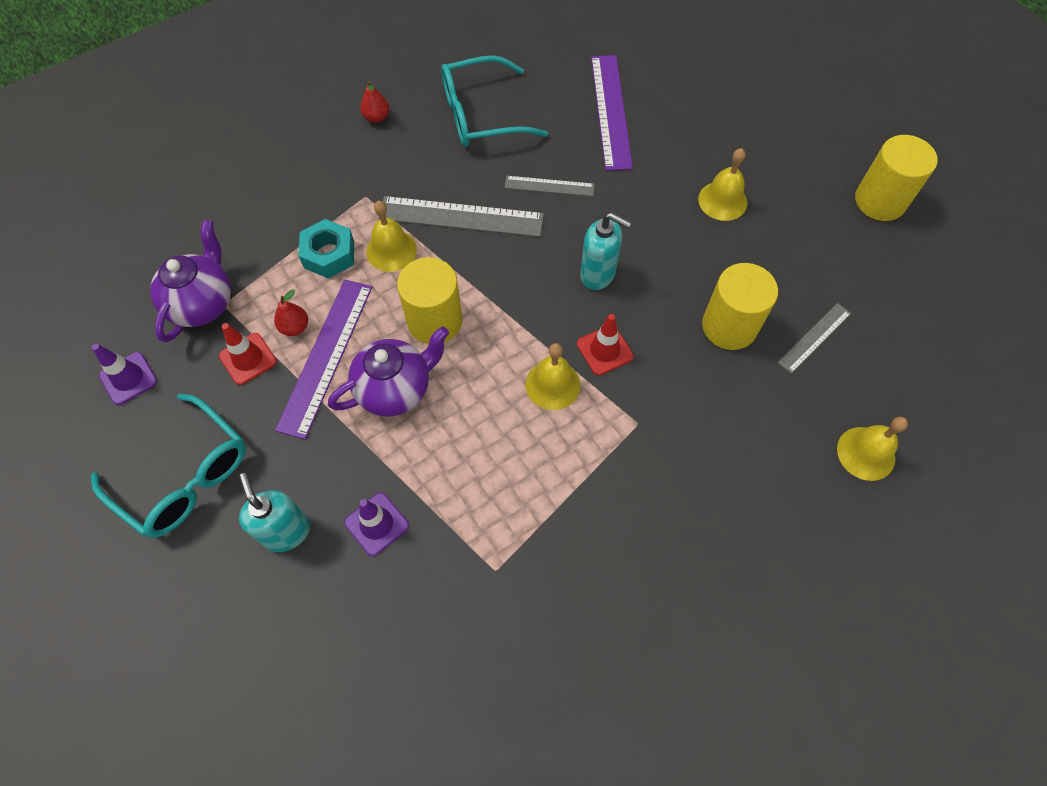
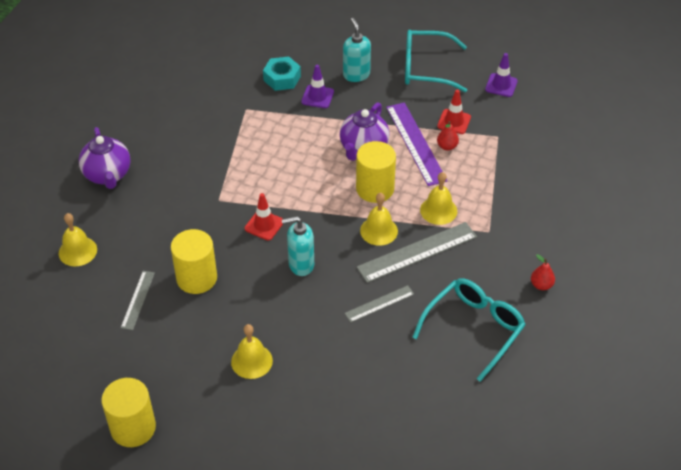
camera: 145 degrees right, 15 degrees down
(203, 304) = (508, 131): purple teapot -> purple teapot (108, 175)
(286, 531) = (356, 75): turquoise soap dispenser -> turquoise soap dispenser turned 135 degrees counterclockwise
(329, 254) = (471, 189): turquoise nut -> turquoise nut (282, 78)
(552, 384) = (280, 193): yellow bell -> yellow bell (379, 231)
(610, 111) = (384, 388): purple ruler -> none

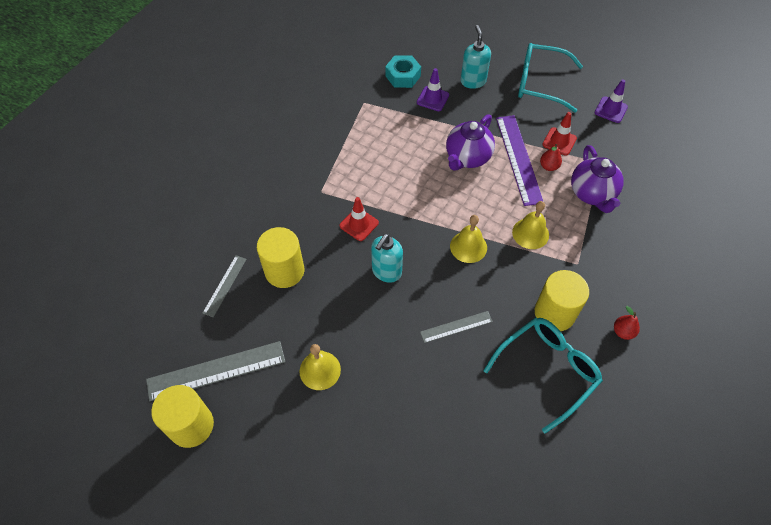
camera: 10 degrees right, 10 degrees up
(77, 251) = (180, 225): yellow bell -> none
(108, 175) = (224, 152): purple teapot -> purple teapot (592, 194)
(301, 265) = (386, 272): turquoise soap dispenser -> turquoise soap dispenser turned 60 degrees counterclockwise
(375, 189) = (471, 201): yellow cylinder -> yellow cylinder (554, 313)
(417, 252) = (502, 276): grey ruler -> grey ruler (216, 371)

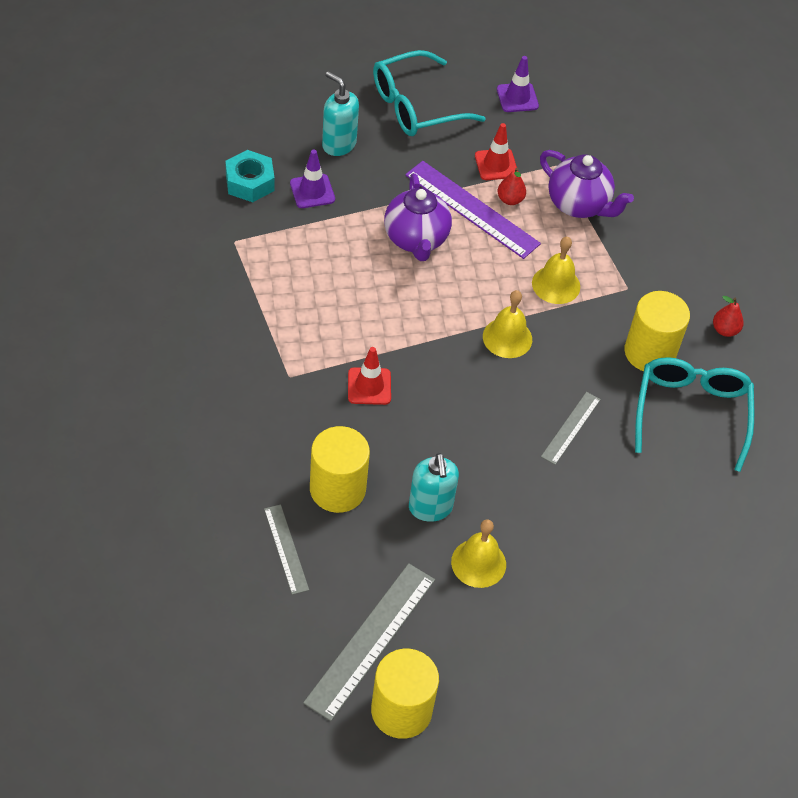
camera: 45 degrees left, 5 degrees down
(386, 272) = (448, 418): turquoise soap dispenser -> turquoise soap dispenser (430, 508)

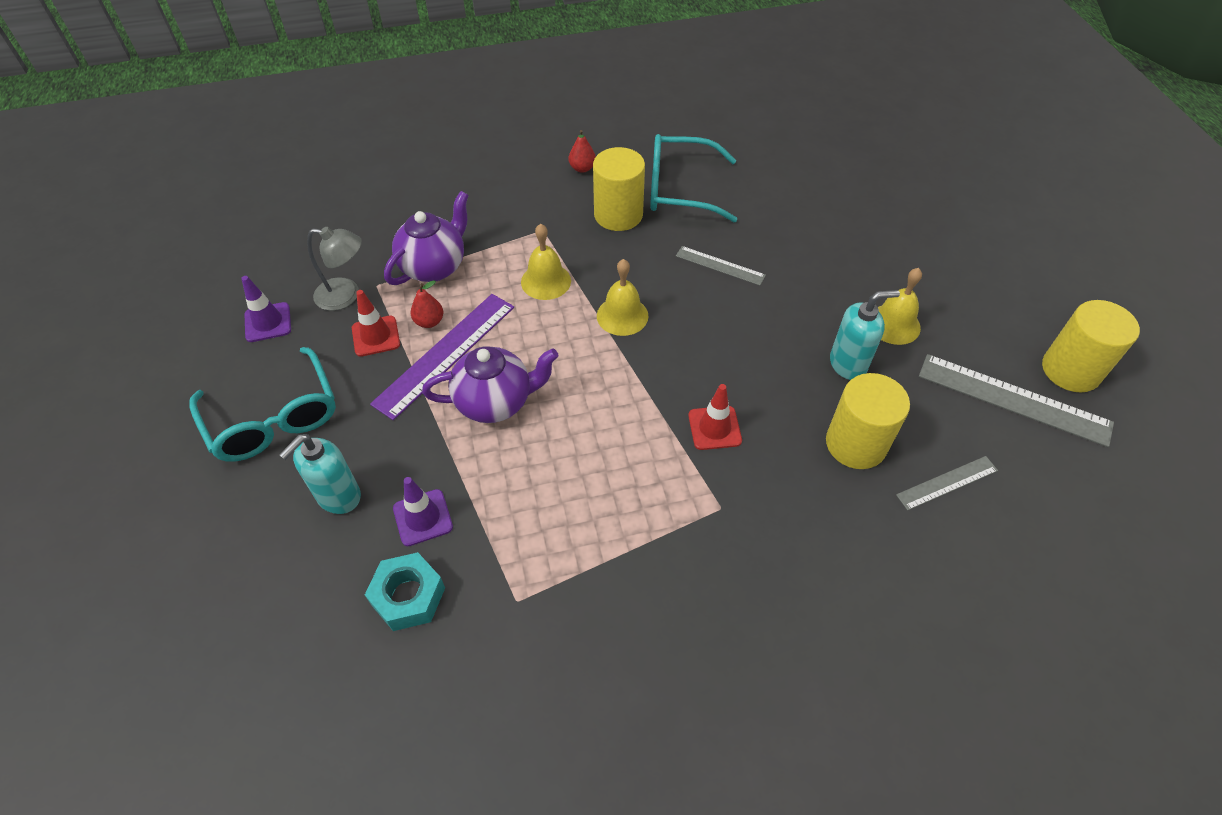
camera: 90 degrees left, 0 degrees up
(545, 145) = (346, 296): none -> grey lamp

